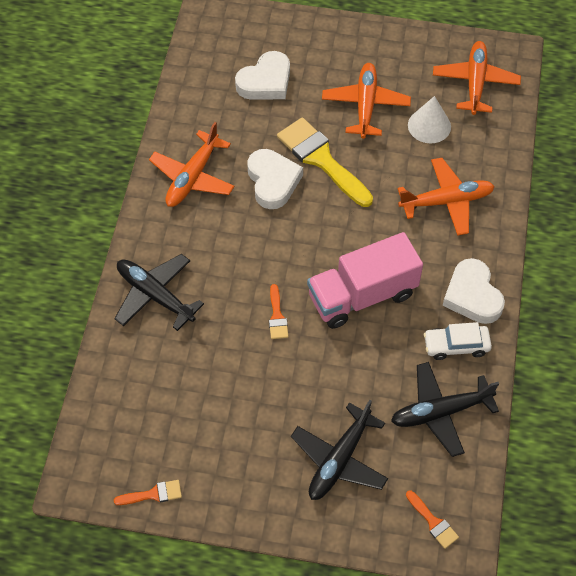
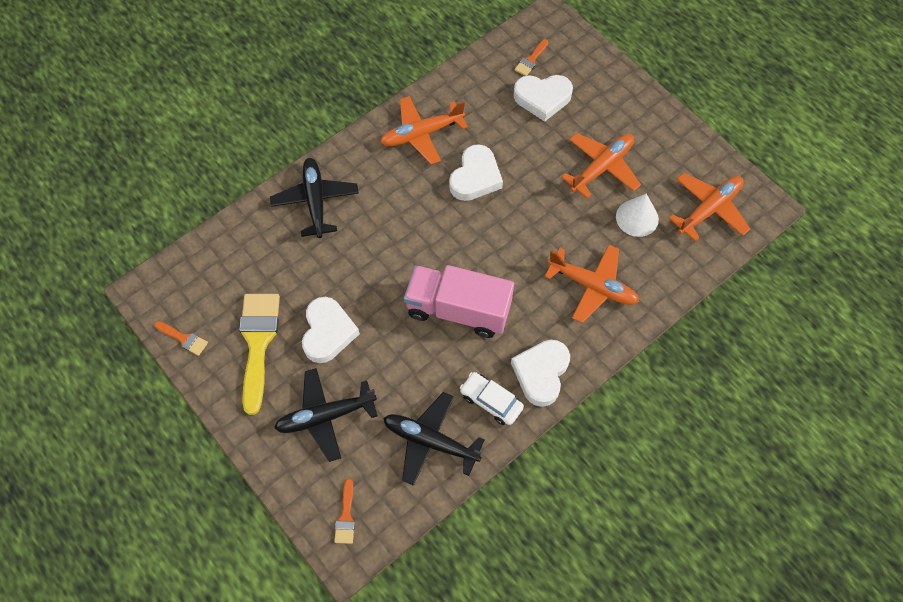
camera: 40 degrees right, 5 degrees up
(274, 393) = (328, 332): none -> white heart
(277, 316) = (383, 279): orange brush -> orange brush (531, 60)
(321, 159) = (527, 186): yellow brush -> yellow brush (258, 343)

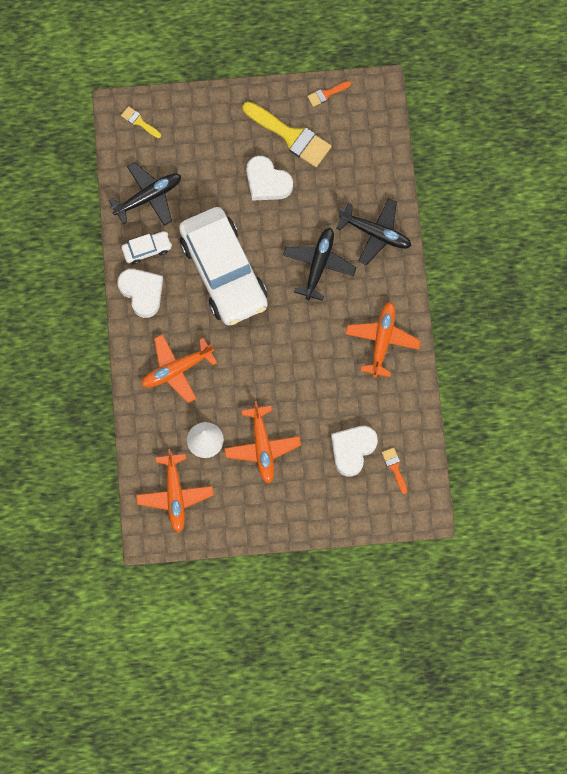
camera: 125 degrees right, 10 degrees up
(325, 416) = (210, 147): black plane -> black plane (319, 265)
(346, 516) = (139, 122): orange brush -> yellow brush
(458, 310) = (223, 272): pink truck -> white car
(475, 177) = (318, 353): white heart -> none

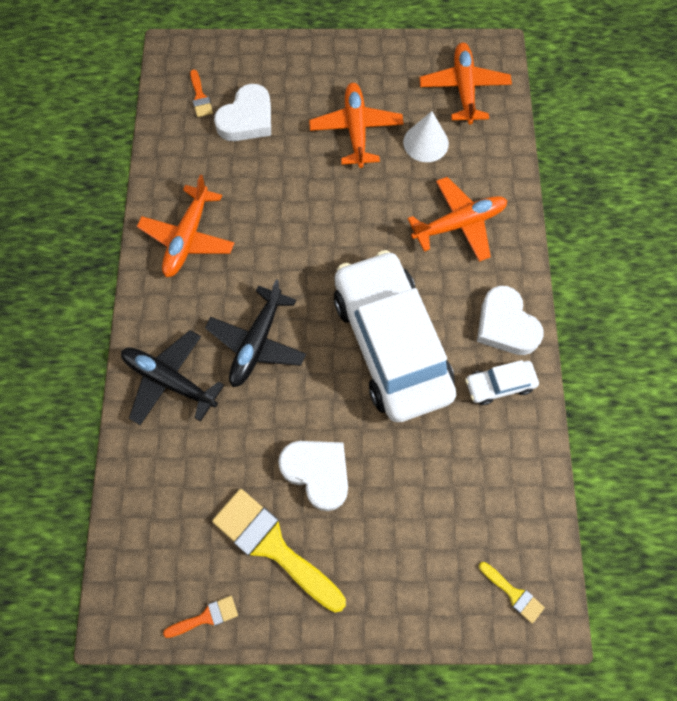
camera: 175 degrees left, 5 degrees down
(149, 197) = (497, 464): black plane -> none

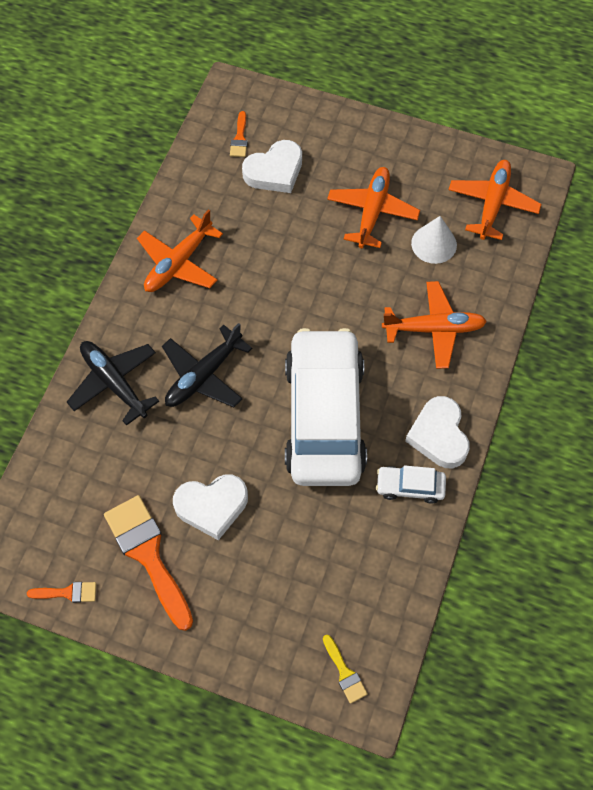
camera: 20 degrees right, 5 degrees down
(273, 546) = (148, 555): yellow brush -> orange brush
(317, 473) = (212, 506): white heart -> white heart turned 105 degrees clockwise

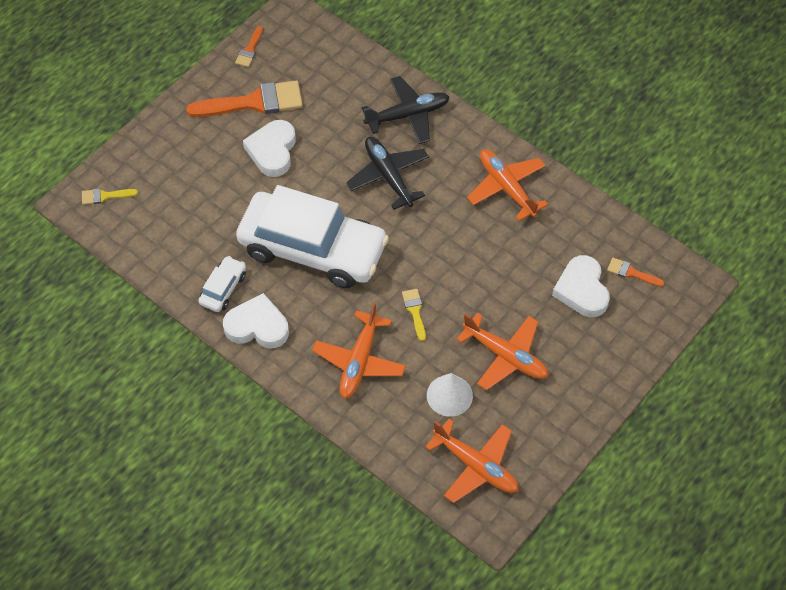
camera: 110 degrees right, 5 degrees down
(357, 299) = (415, 311): none -> yellow brush

